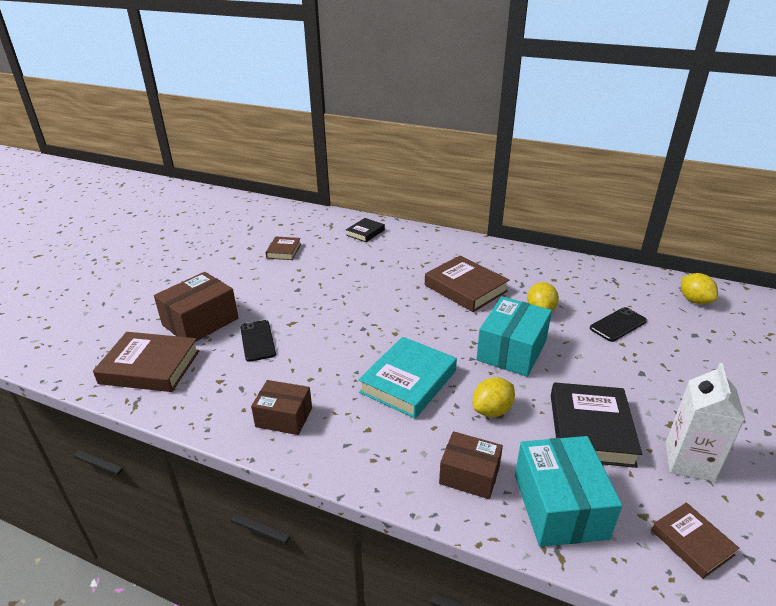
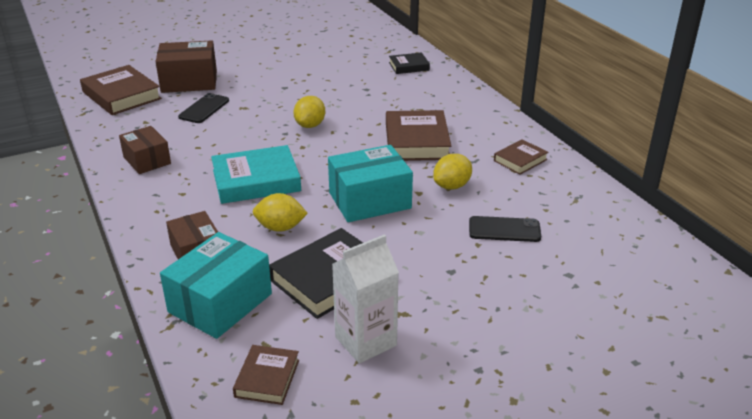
camera: 40 degrees right, 0 degrees up
(284, 251) = (320, 56): brown book -> brown book (520, 160)
(694, 300) = (633, 251): yellow lemon -> yellow lemon (310, 125)

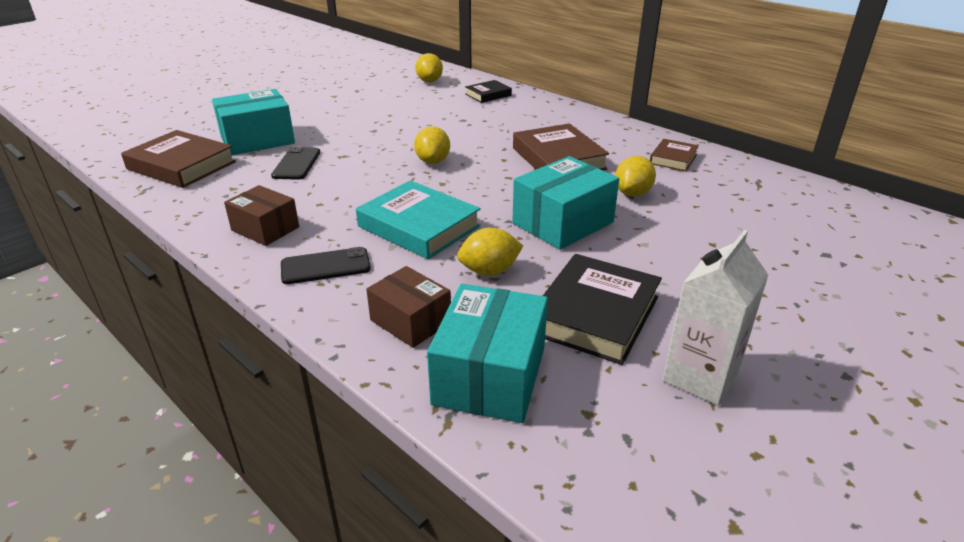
camera: 20 degrees left, 0 degrees up
(189, 81) = (257, 140): brown box -> turquoise box
(256, 181) = (418, 226): turquoise book -> turquoise book turned 75 degrees clockwise
(267, 378) = (629, 457): brown book -> none
(368, 44) = (429, 81): none -> yellow lemon
(504, 230) = (723, 224): black phone -> black phone (325, 266)

